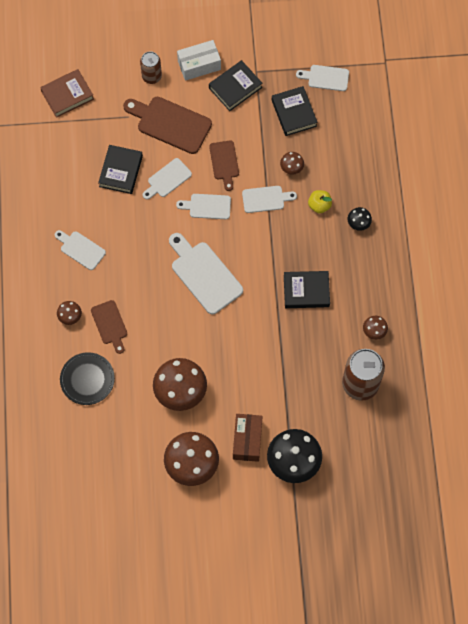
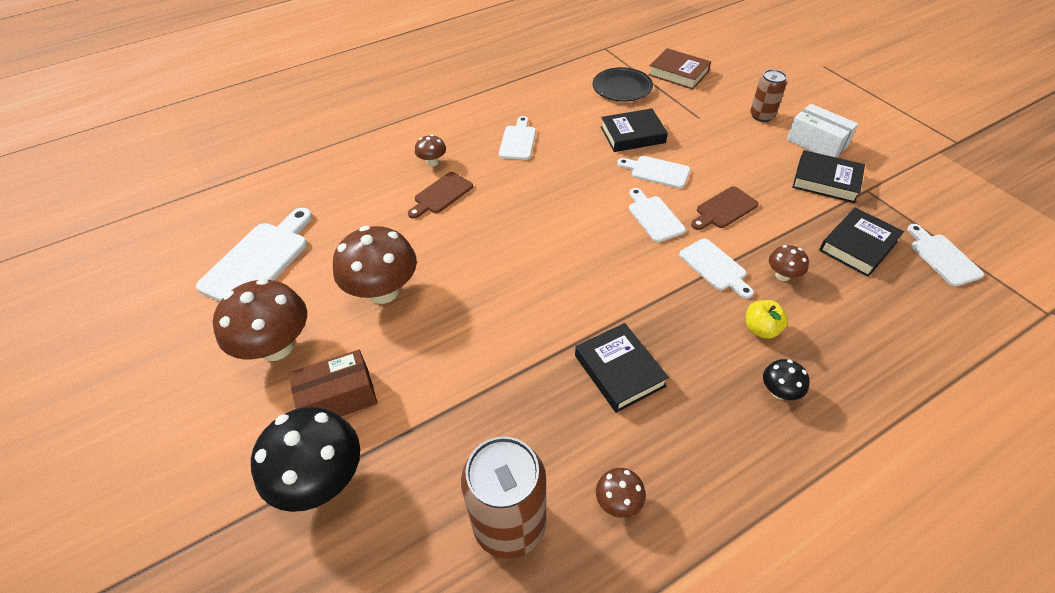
camera: 65 degrees right, 20 degrees down
(87, 379) = (361, 203): black plate -> black plate (622, 87)
(170, 123) = (724, 149): brown cutting board -> none
(204, 274) = (562, 250): white cutting board -> white cutting board (259, 260)

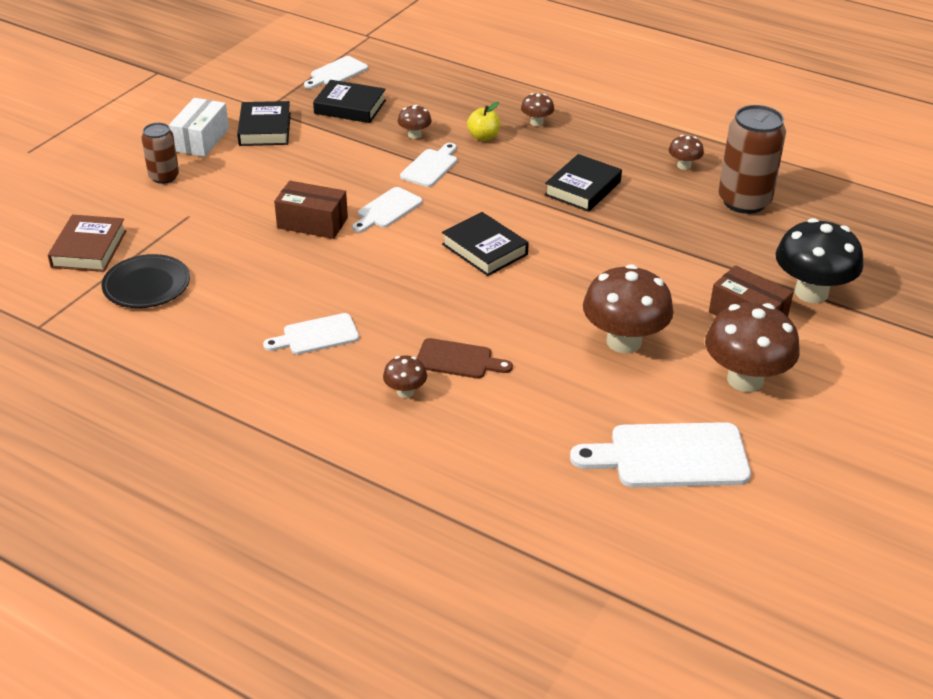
camera: 120 degrees left, 10 degrees down
(632, 135) = (252, 253): black book -> black book (484, 249)
(657, 171) = (312, 223): white cutting board -> brown box
(724, 209) = (347, 174): brown cutting board -> none
(779, 391) = (536, 122): black mushroom -> brown mushroom

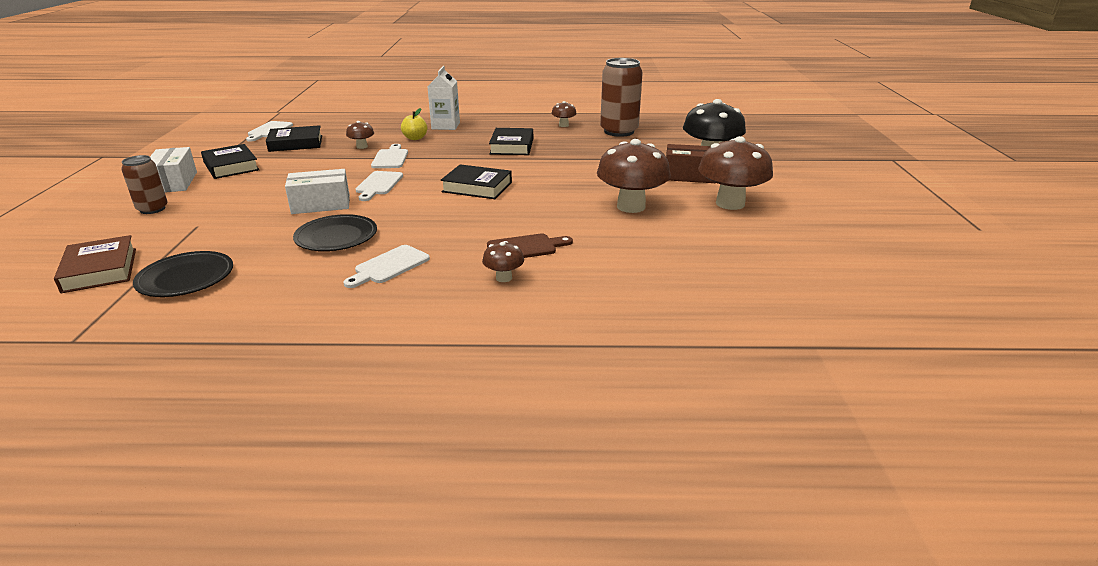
camera: 30 degrees left, 10 degrees down
(297, 277) = (336, 237): none -> black plate
(312, 223) = (321, 204): brown box -> white box
(536, 122) = (445, 126): brown mushroom -> white carton
(670, 456) = (740, 254): white cutting board -> none

